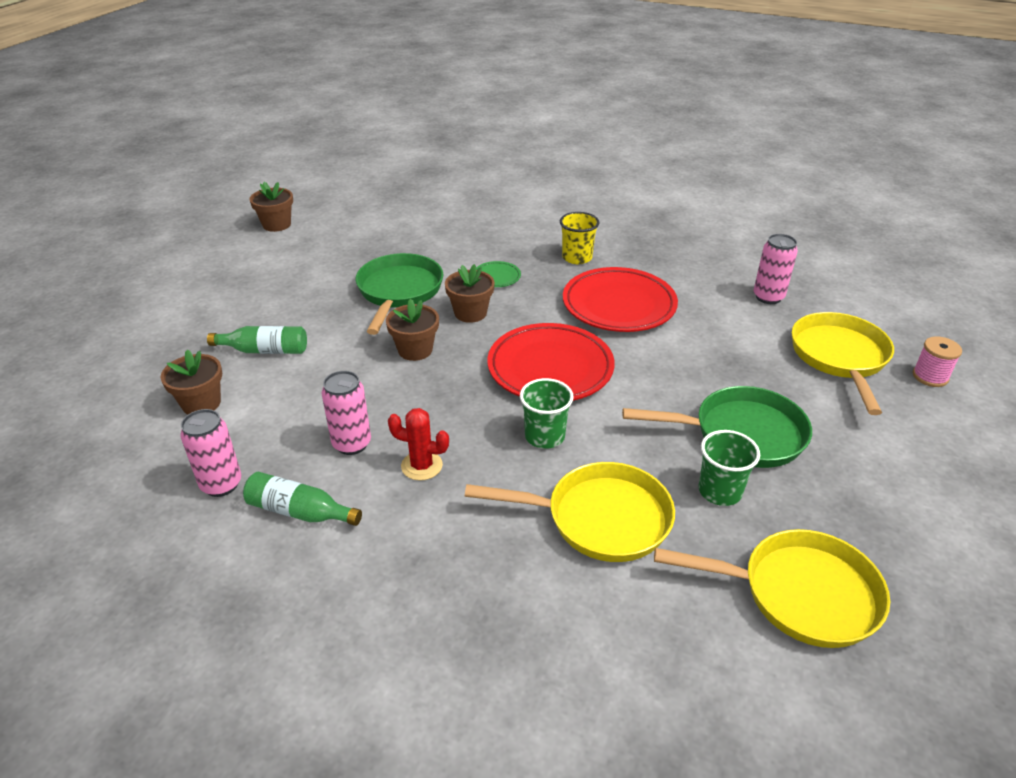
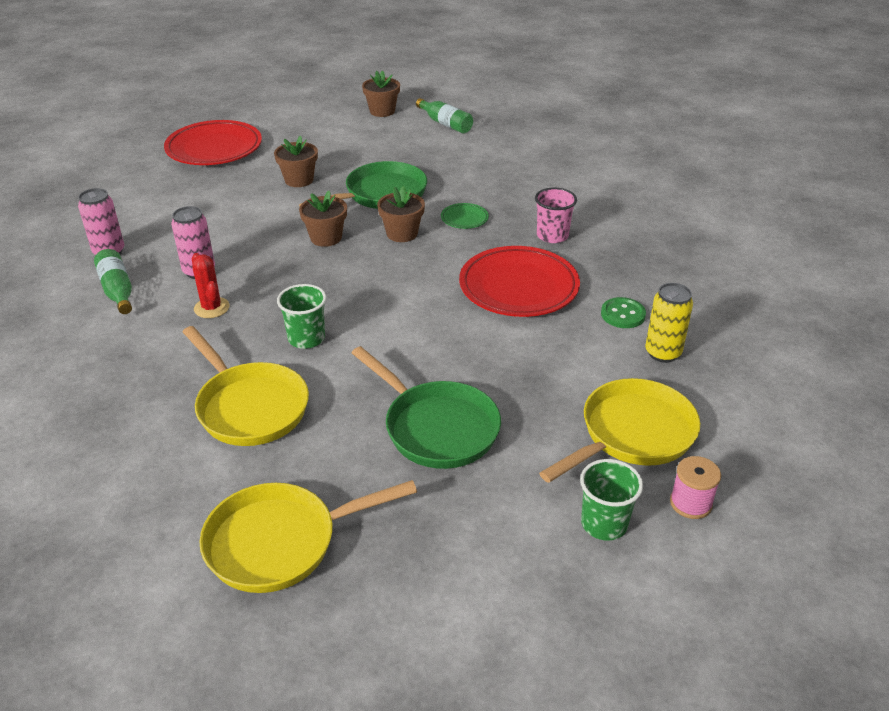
camera: 45 degrees right, 0 degrees up
(201, 403) = (168, 202): brown flower pot -> brown flower pot (299, 180)
(265, 350) = (245, 190): green bottle -> green bottle (445, 124)
(550, 368) = (388, 300): red plate -> red plate (214, 148)
(577, 257) = (552, 236): yellow cup -> pink cup
(707, 286) = (623, 314): none -> green button
(720, 491) = (350, 448): green cup -> green cup (604, 524)
(768, 297) = (662, 353): pink can -> yellow can
(800, 594) = (280, 542): yellow pan -> yellow pan turned 105 degrees clockwise

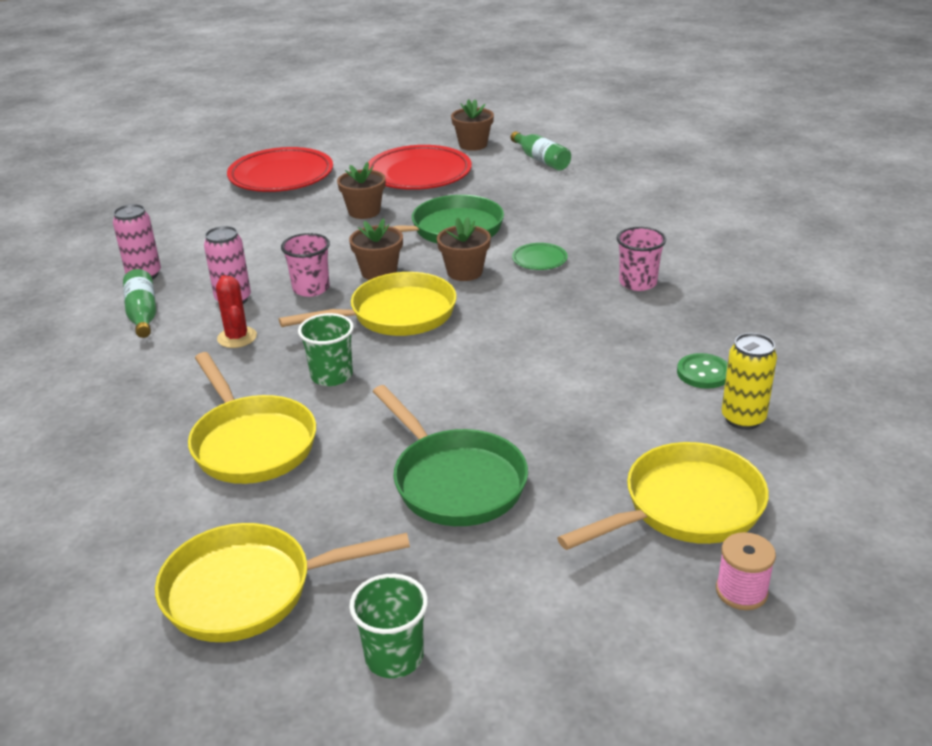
camera: 10 degrees right, 5 degrees down
(268, 257) = (311, 288): none -> pink cup
(350, 277) = (396, 315): none -> yellow pan
(518, 287) = (585, 336): red plate -> red plate (419, 174)
(604, 524) = (629, 605): green cup -> green cup (394, 657)

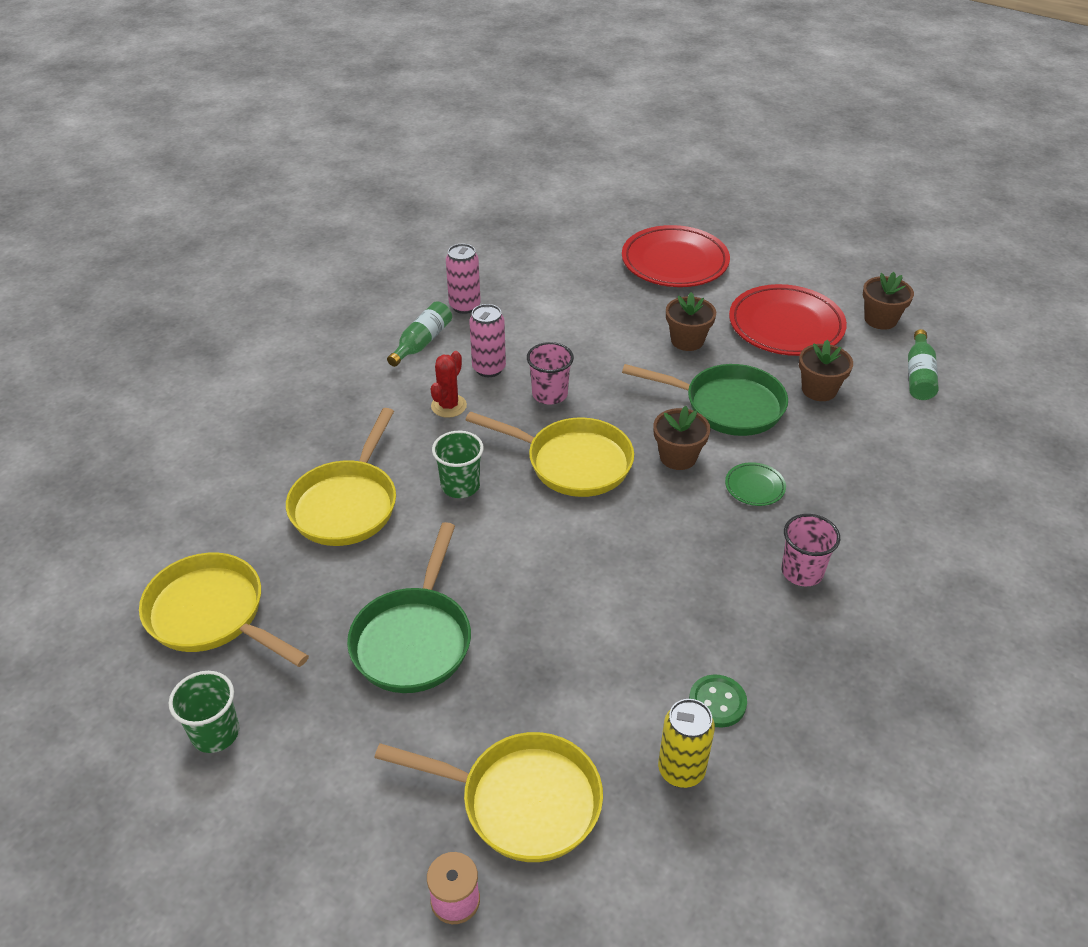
camera: 45 degrees right, 10 degrees up
(379, 272) = (616, 411): brown flower pot -> brown flower pot (819, 390)

